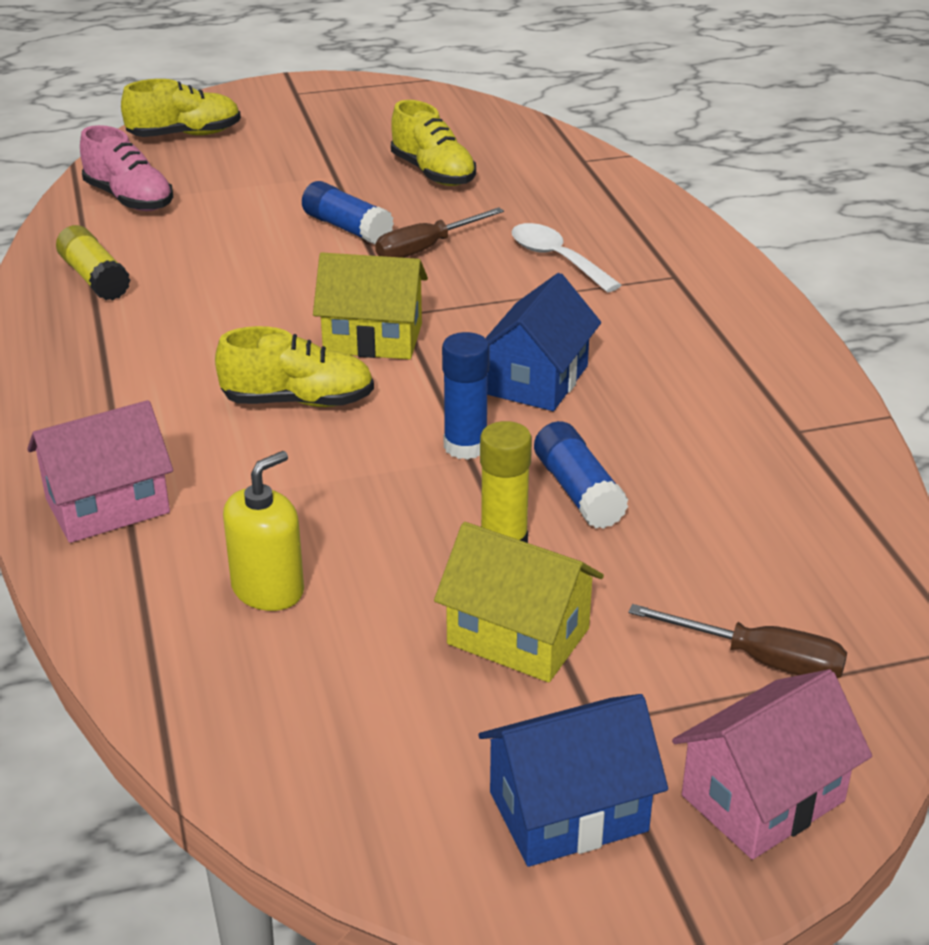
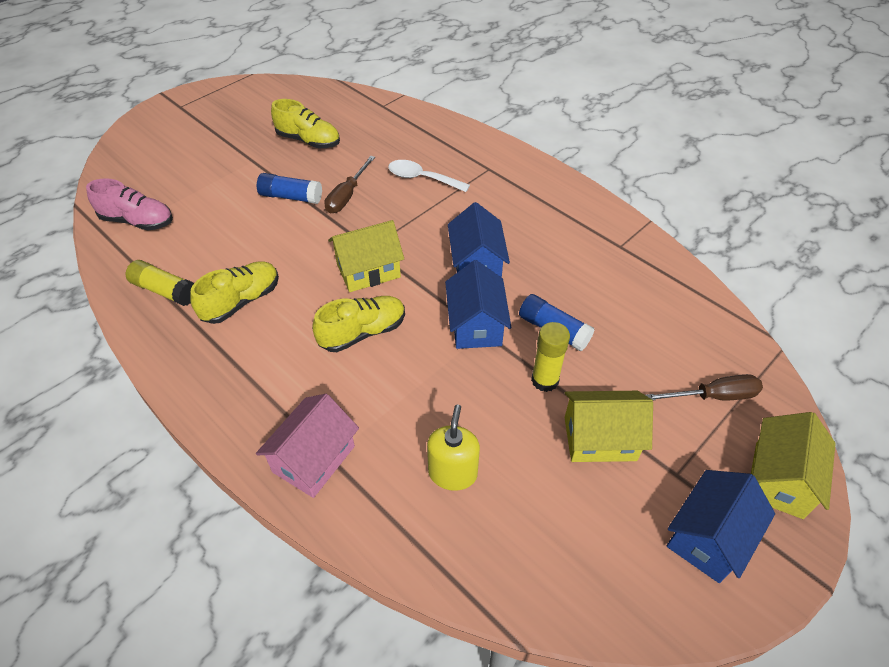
camera: 30 degrees left, 15 degrees up
(185, 135) = (134, 160): yellow shoe -> yellow shoe (241, 301)
(465, 446) = (476, 325): blue glue stick -> blue house
(763, 798) = (778, 479): pink house -> yellow house

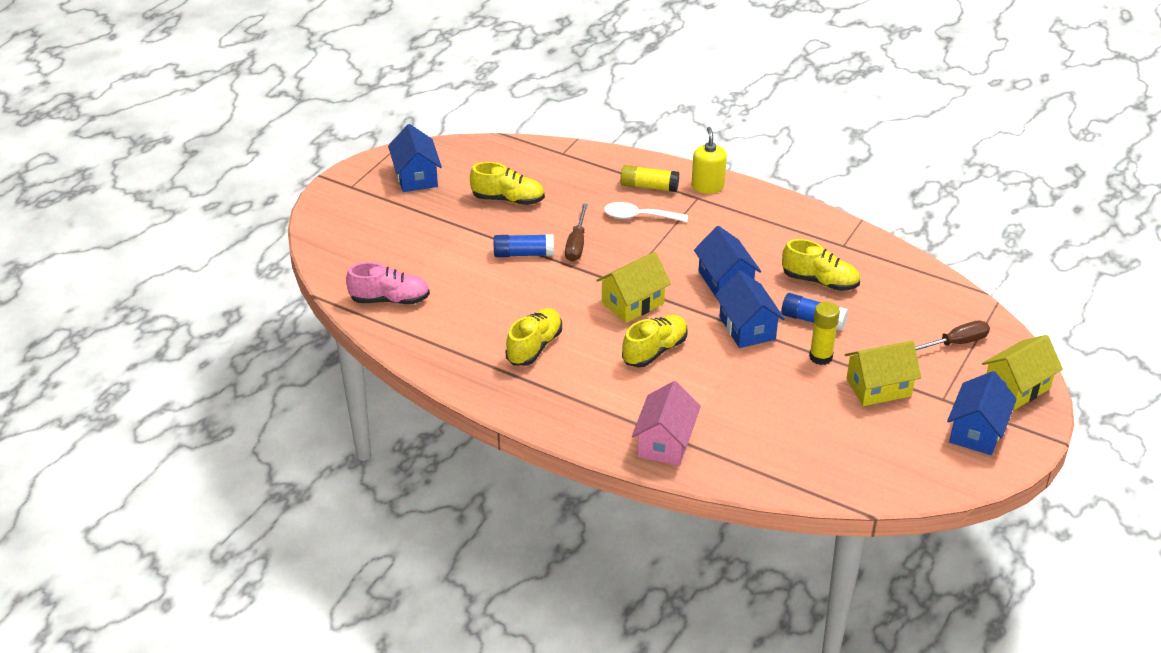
camera: 15 degrees left, 10 degrees down
(165, 291) = (459, 351): yellow glue stick -> yellow glue stick (649, 186)
(241, 107) = (416, 177): none -> blue house
(452, 473) = (777, 430): yellow soap dispenser -> yellow soap dispenser (707, 186)
(579, 283) = (820, 281): none -> yellow shoe
(778, 479) = (1016, 388): yellow house -> yellow house turned 45 degrees clockwise

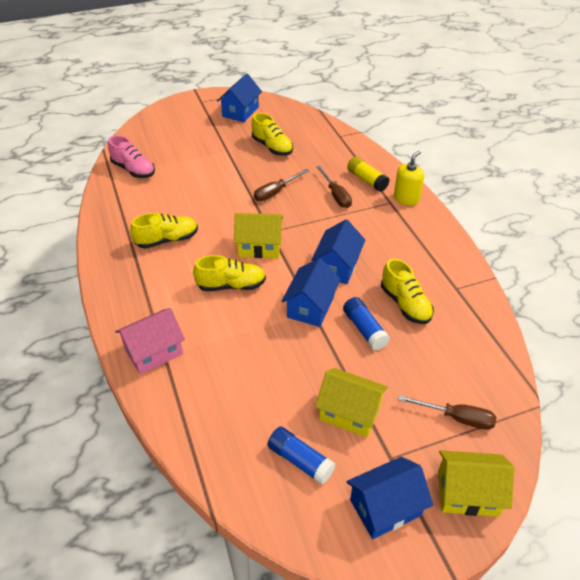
camera: 40 degrees right, 5 degrees up
(523, 254) = (238, 182): blue glue stick -> blue glue stick (300, 460)
(639, 217) = (336, 195): white spoon -> brown screwdriver
(820, 357) = (335, 360): yellow glue stick -> none

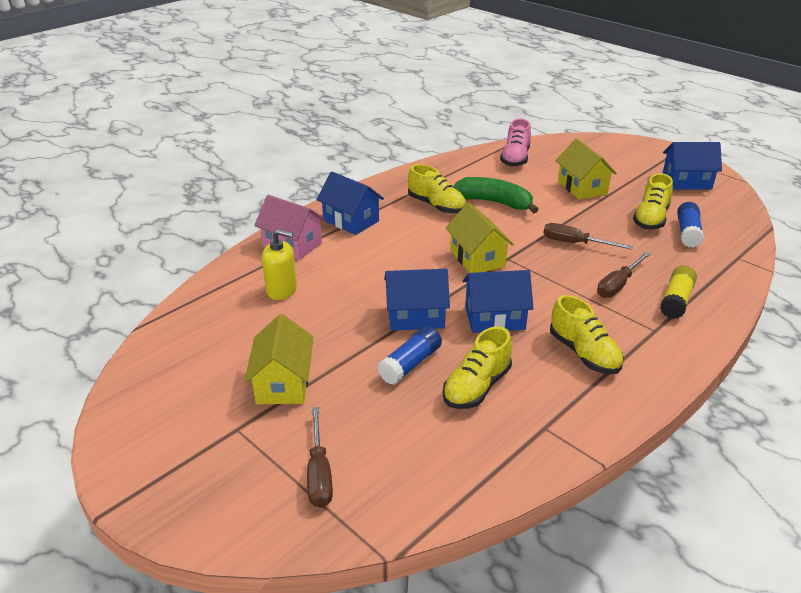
camera: 65 degrees right, 10 degrees down
(189, 207) = (494, 202): none -> green banana
(231, 285) = (406, 259): yellow shoe -> yellow shoe (584, 353)
(300, 460) = (208, 365): blue glue stick -> blue glue stick (687, 232)
(385, 507) = (172, 440): blue house -> blue house (351, 221)
(406, 198) = (678, 342): yellow soap dispenser -> yellow soap dispenser (282, 290)
(467, 493) = (212, 505): yellow house -> yellow house (582, 187)

